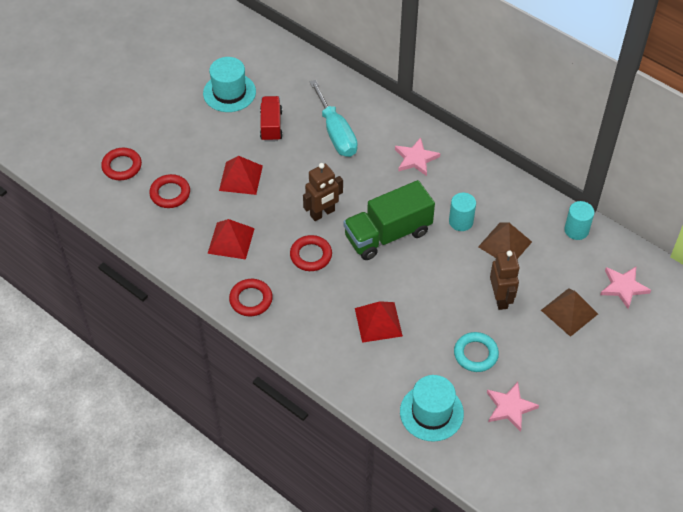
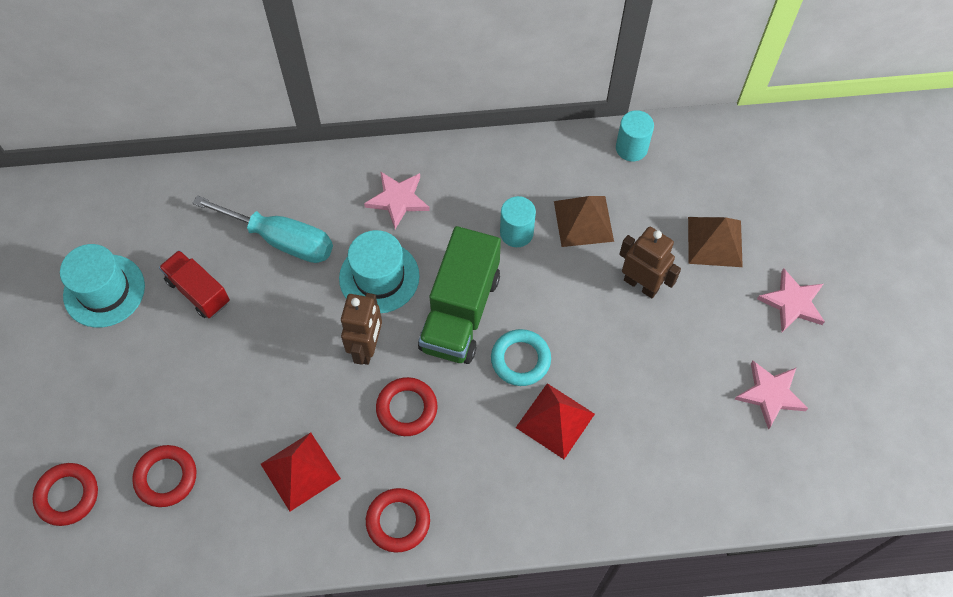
camera: 45 degrees left, 10 degrees up
(240, 178) = (230, 385): red pyramid -> none
(431, 412) = (709, 471): turquoise hat -> turquoise hat (379, 277)
(475, 354) = (681, 367): turquoise ring -> turquoise ring (520, 359)
(623, 287) = (733, 172): pink star -> pink star (792, 303)

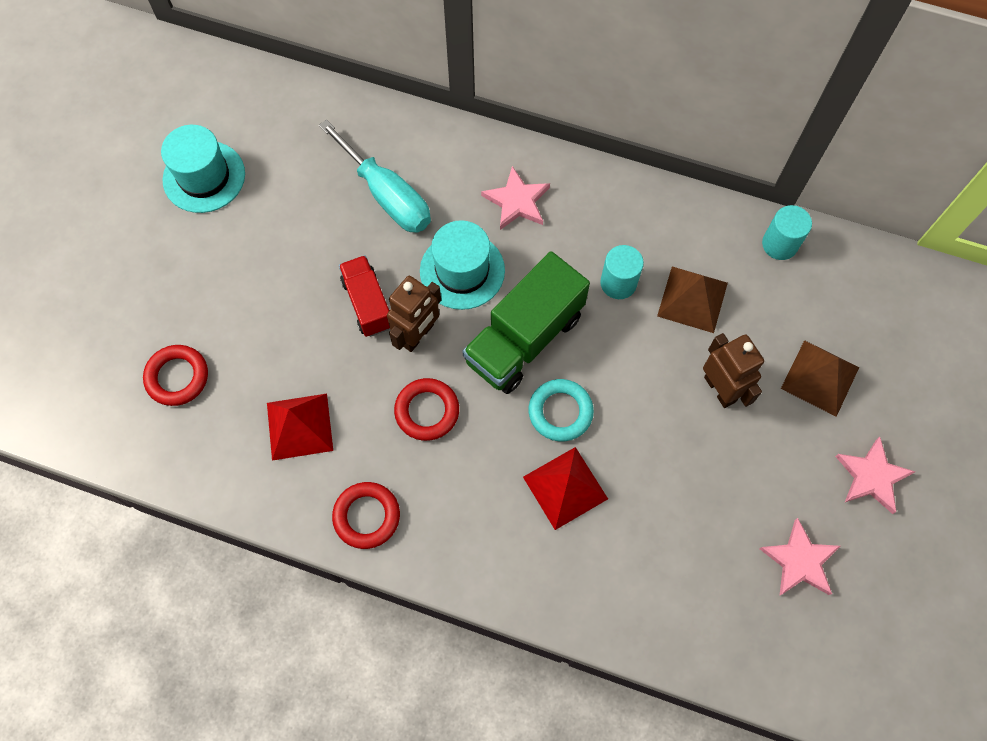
camera: 25 degrees right, 5 degrees up
(67, 495) = (85, 355): red ring -> none
(198, 291) = (287, 213): red truck -> red truck (368, 303)

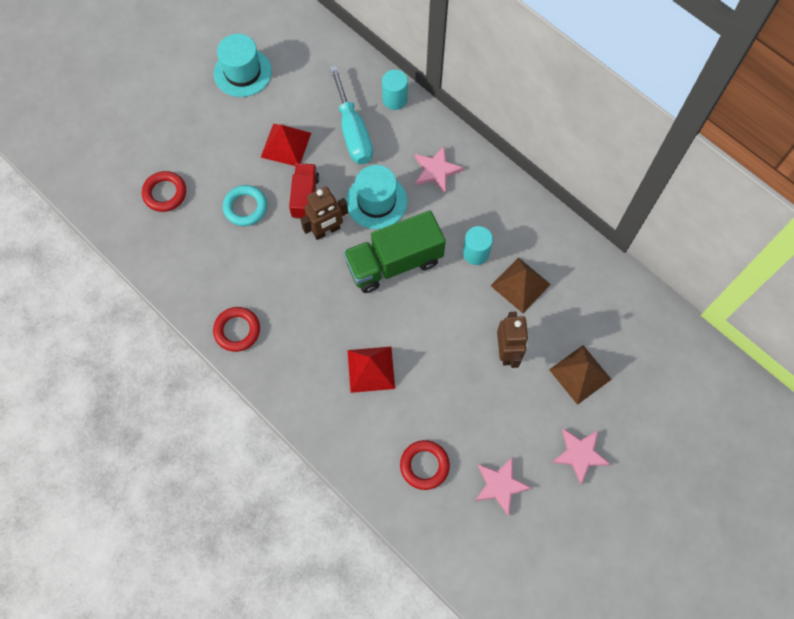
camera: 25 degrees right, 0 degrees up
(299, 426) = (224, 256): red pyramid -> red pyramid (286, 145)
(427, 411) = (308, 282): red ring -> red ring (424, 465)
(560, 412) = (393, 320): turquoise ring -> turquoise ring (245, 207)
(779, 244) = (601, 274): turquoise cylinder -> turquoise cylinder (394, 99)

